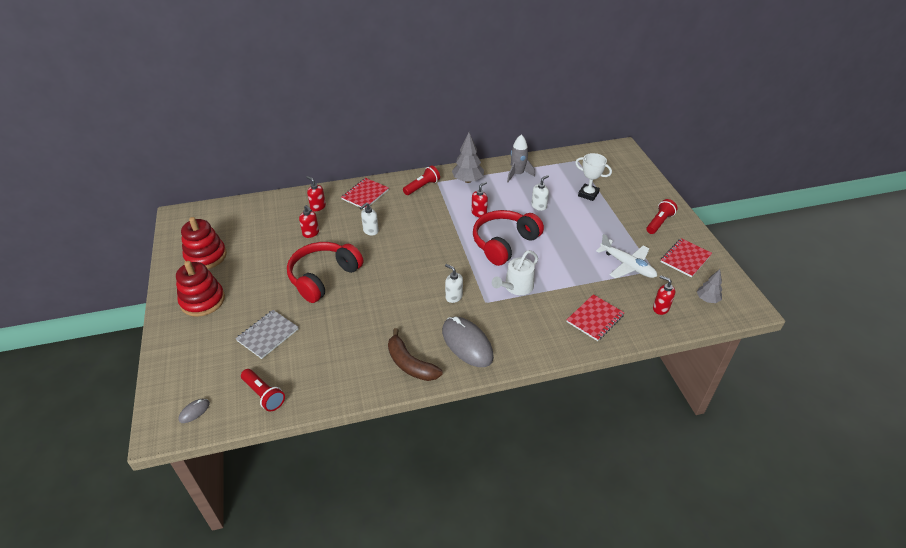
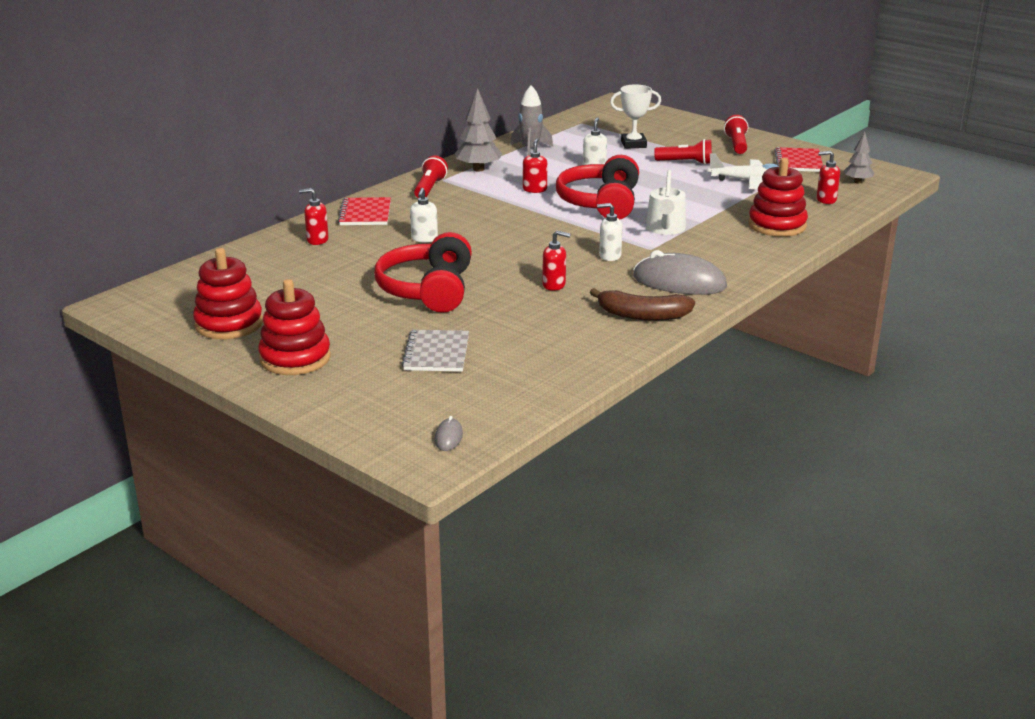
camera: 35 degrees left, 15 degrees down
(264, 395) = (513, 394): red flashlight -> red flashlight (685, 162)
(311, 233) = (347, 263): red soap dispenser -> red soap dispenser (554, 285)
(595, 318) = (777, 225): red notebook -> red stacking toy

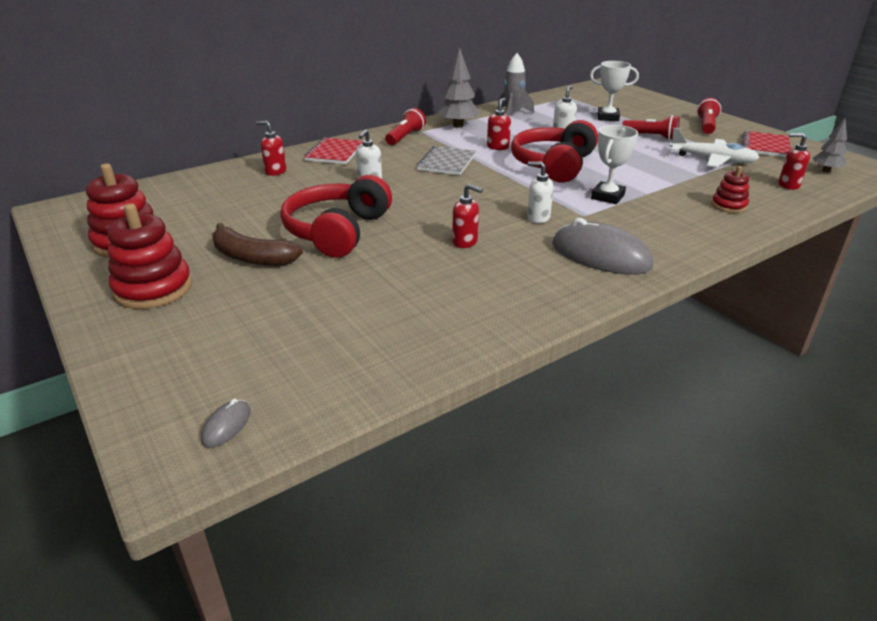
camera: 15 degrees right, 5 degrees up
(436, 353) = (295, 304): grey notebook -> grey notebook (446, 162)
(642, 315) = (543, 290): brown banana -> brown banana (251, 257)
(665, 229) = (607, 197): white watering can -> white trophy
(777, 225) = (729, 205): red stacking toy -> red stacking toy, size x0.56

